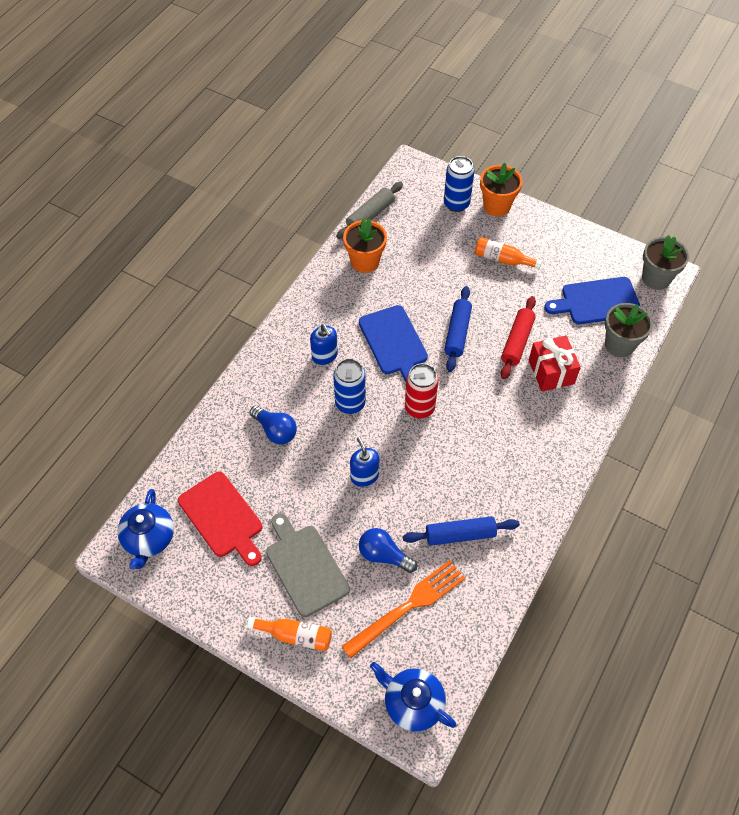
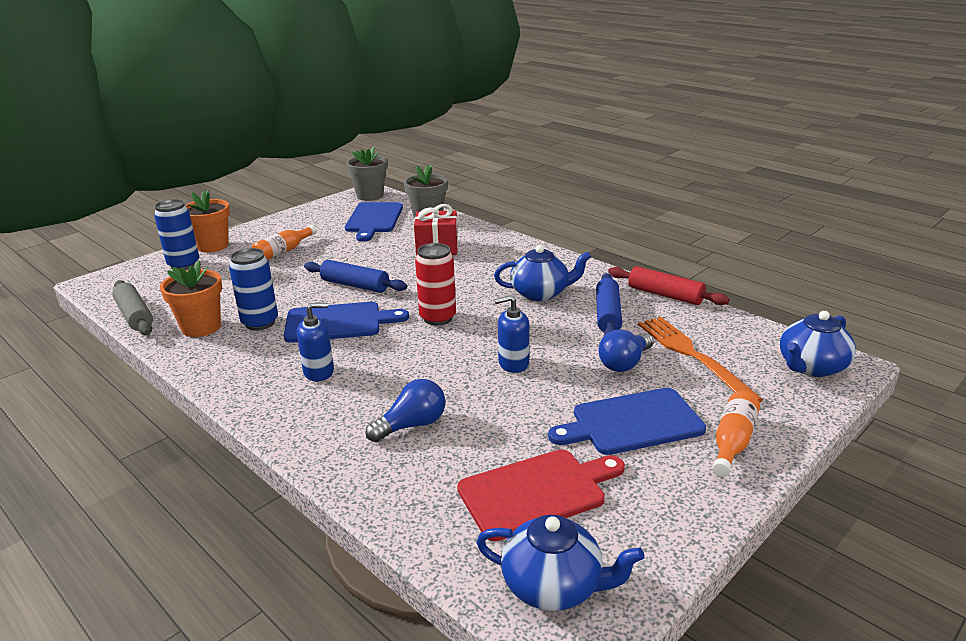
camera: 75 degrees left, 30 degrees down
(305, 567) = (632, 422): grey cutting board -> blue cutting board
(350, 403) = (404, 361): blue can -> blue can (260, 323)
(485, 475) = (540, 293): none -> blue teapot
(517, 342) = (390, 258): red rolling pin -> red rolling pin (665, 295)

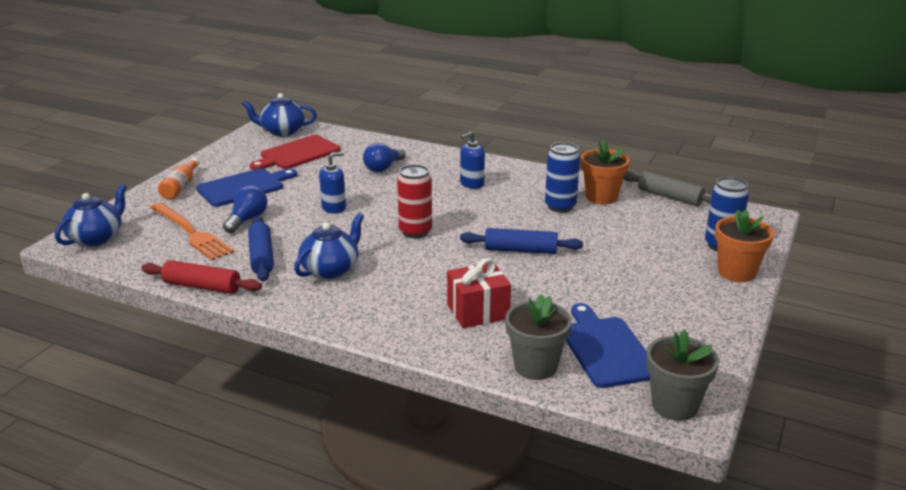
camera: 160 degrees right, 0 degrees up
(283, 252) = (646, 277): orange bottle -> none
(338, 322) = (496, 216): blue cutting board -> none
(540, 293) = (331, 269): blue teapot -> blue teapot turned 150 degrees clockwise

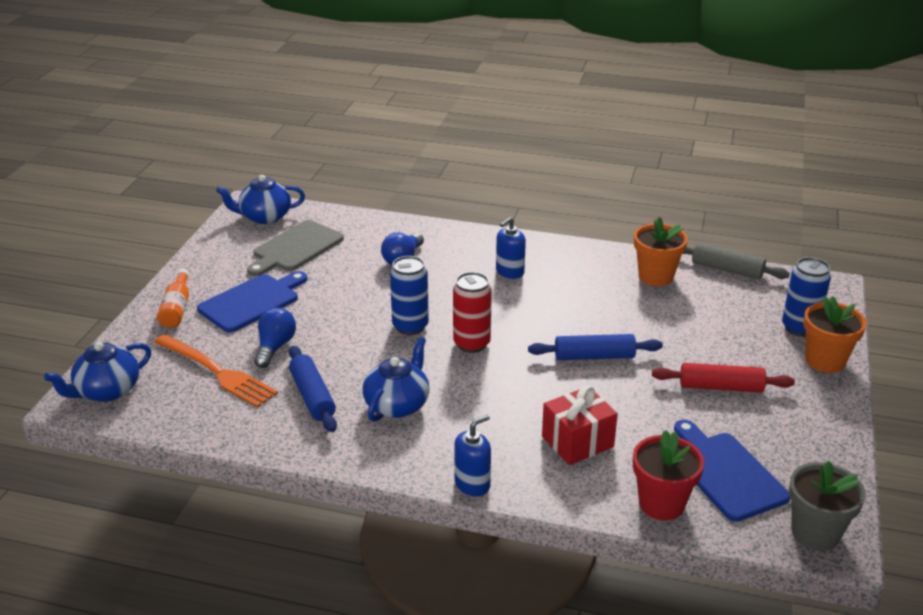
camera: 10 degrees left, 5 degrees up
(96, 238) = (107, 391): blue teapot -> blue teapot turned 150 degrees counterclockwise
(202, 286) = (261, 444): red rolling pin -> red rolling pin (721, 387)
(297, 154) = (295, 248): red cutting board -> grey cutting board
(334, 208) = (368, 320): blue soap dispenser -> blue soap dispenser (472, 484)
(535, 366) = (661, 504): grey flower pot -> red flower pot
(560, 206) = (616, 294): blue can -> blue can (410, 326)

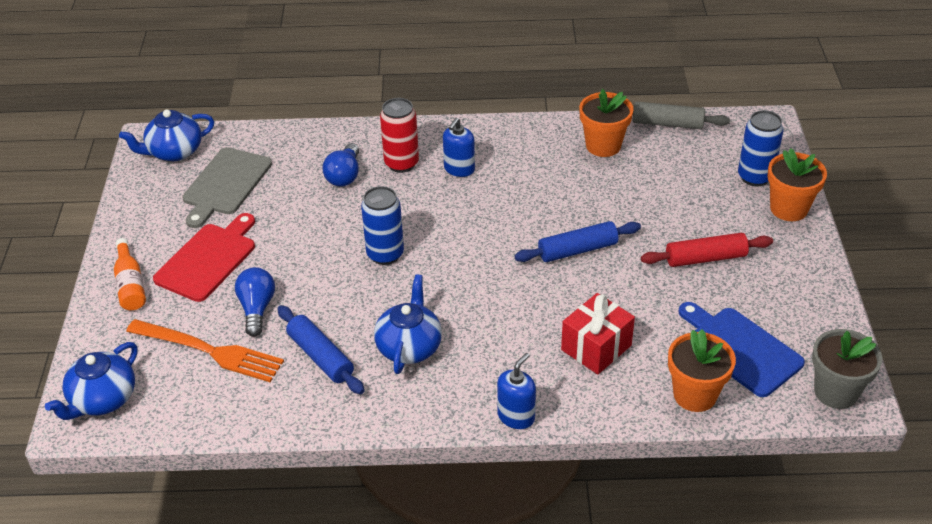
camera: 15 degrees left, 10 degrees up
(252, 302) = (208, 259): blue cutting board -> red cutting board
(471, 344) = (454, 261): red can -> red can (401, 163)
(661, 504) = (695, 395): red flower pot -> orange flower pot

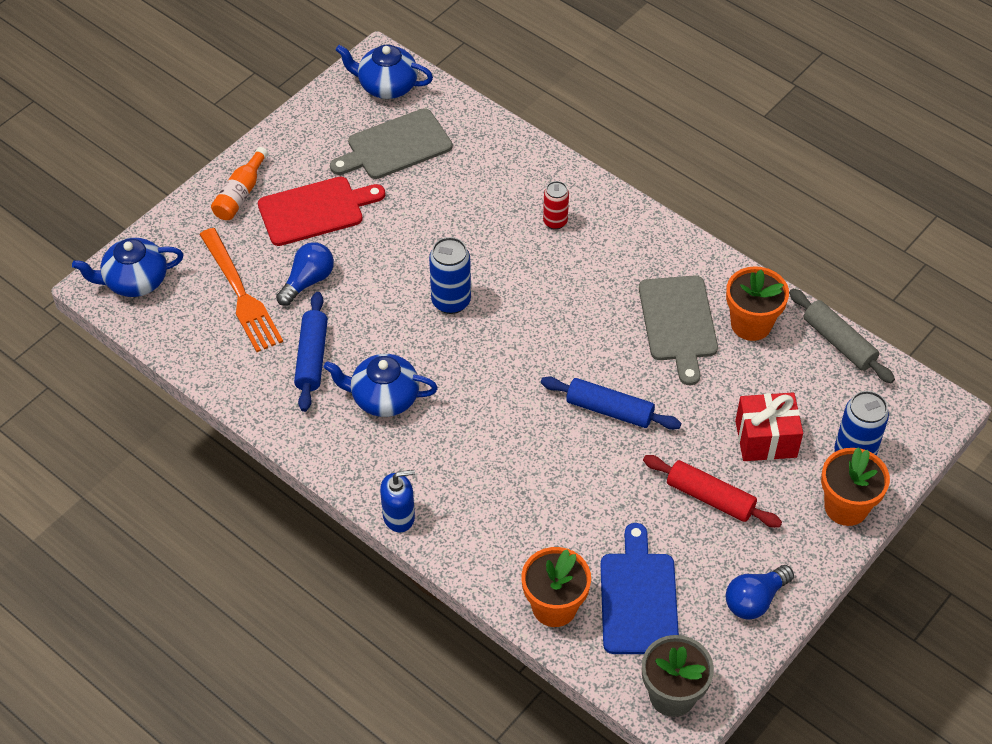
camera: 40 degrees right, 10 degrees up
(344, 175) = (496, 202): blue light bulb -> blue light bulb (755, 600)
(401, 163) = (555, 222): red can -> red can, size x0.64
(409, 346) = (384, 398): blue teapot -> blue teapot turned 135 degrees counterclockwise
(459, 169) = (597, 261): blue soap dispenser -> none
(557, 172) = (678, 323): none -> grey cutting board
(596, 347) = (524, 507): red gift -> red gift (765, 439)

